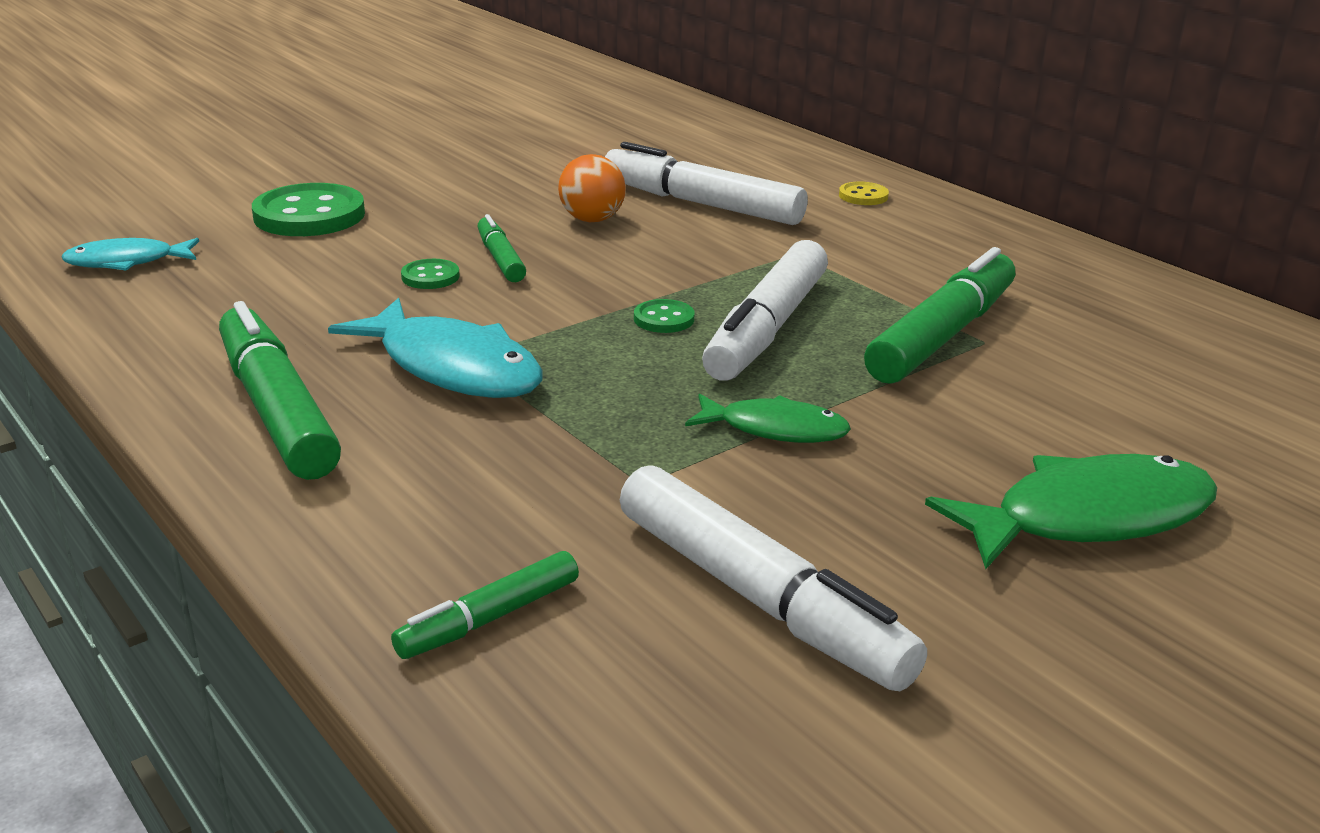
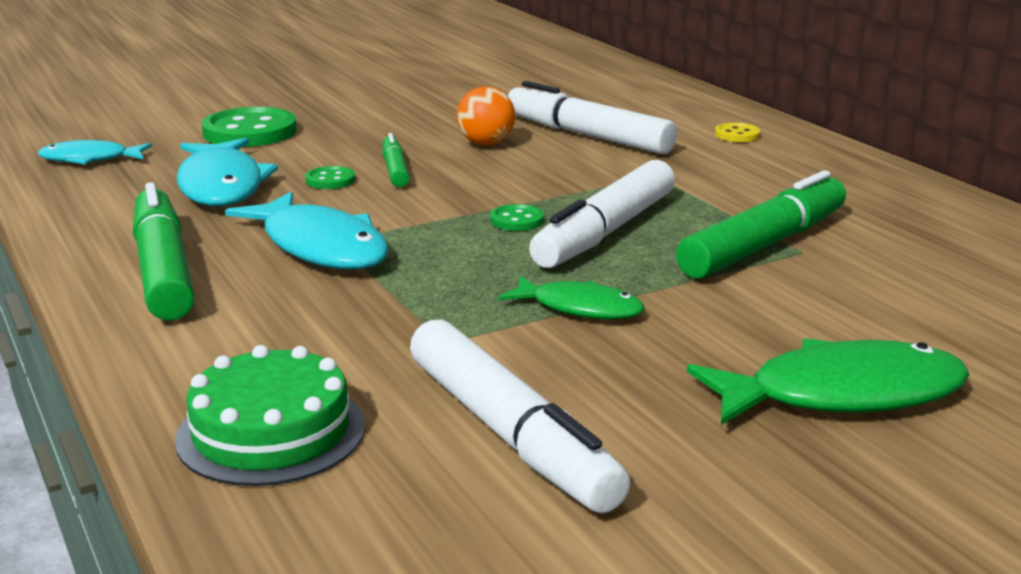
camera: 10 degrees right, 5 degrees down
(304, 291) = (222, 186): none -> turquoise fish
(489, 618) = (271, 432): green marker -> green cake

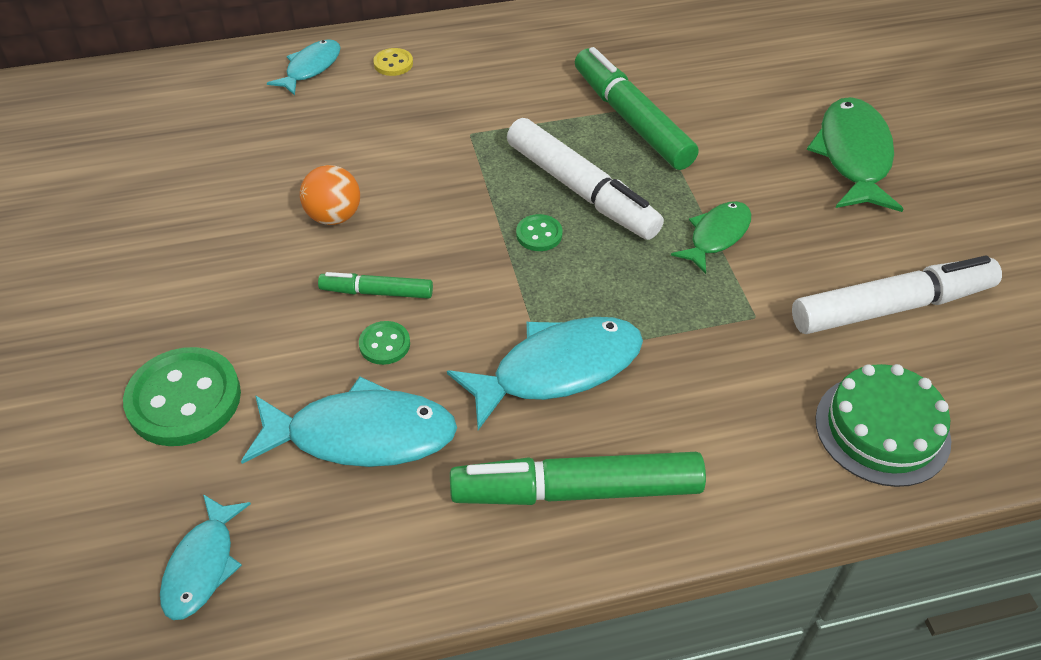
camera: 75 degrees left, 25 degrees up
(587, 135) = (347, 147): white marker -> none
(692, 109) = (311, 68): none -> turquoise fish

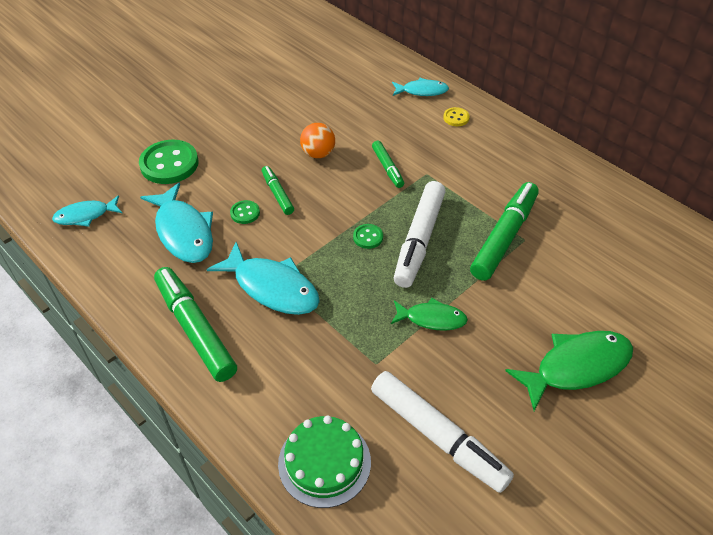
camera: 60 degrees right, 0 degrees up
(428, 162) = (387, 168): none -> green marker

